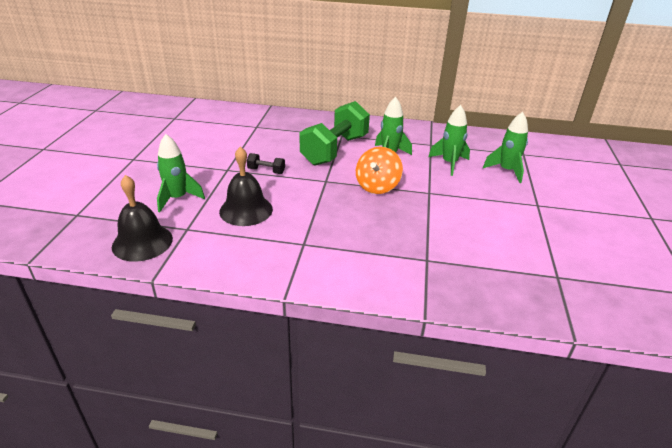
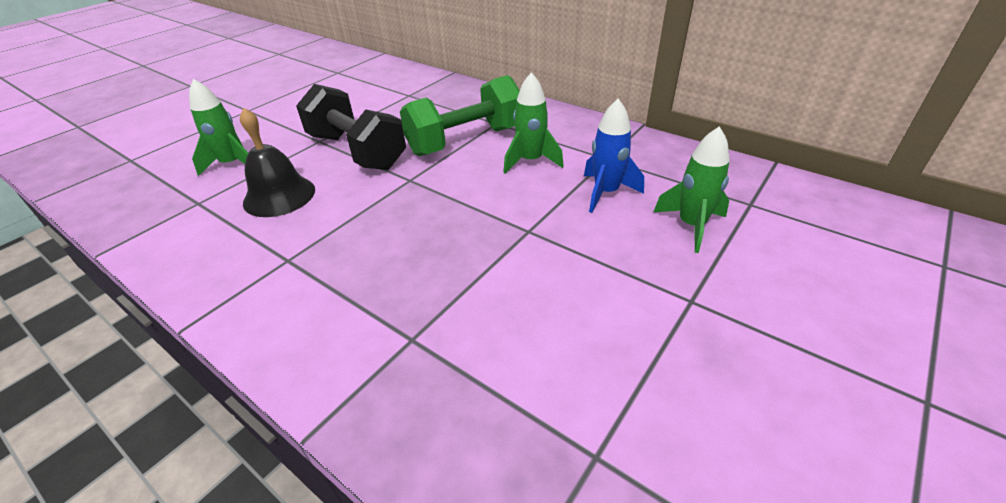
camera: 30 degrees right, 5 degrees up
(142, 242) = (141, 207): black bell -> none
(266, 171) = (357, 151): black dumbbell -> black dumbbell, size x2.45
(377, 186) = (465, 203): orange spinning top -> none
(449, 163) = (606, 193): green rocket -> blue rocket

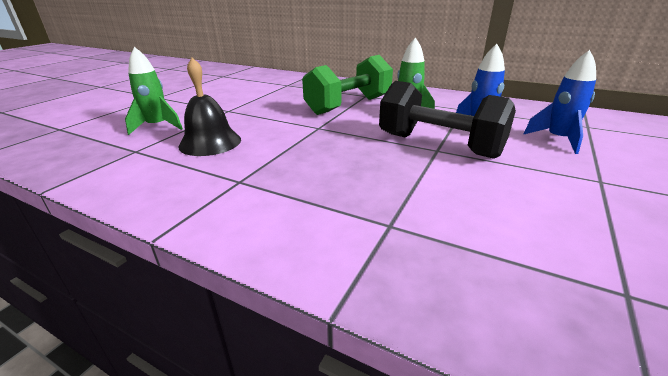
camera: 10 degrees left, 10 degrees down
(357, 151) = (264, 114): black dumbbell -> black dumbbell (438, 145)
(691, 226) = (558, 140): green rocket -> blue rocket

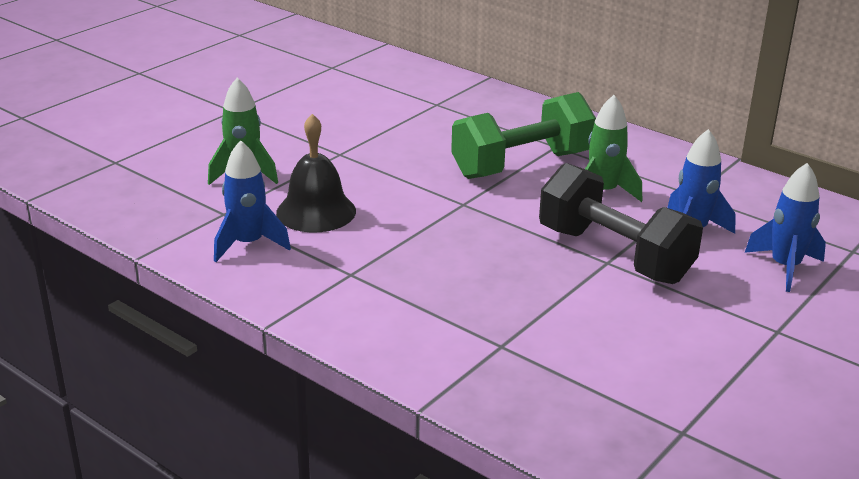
camera: 10 degrees right, 0 degrees up
(151, 169) = (248, 244): none -> blue rocket

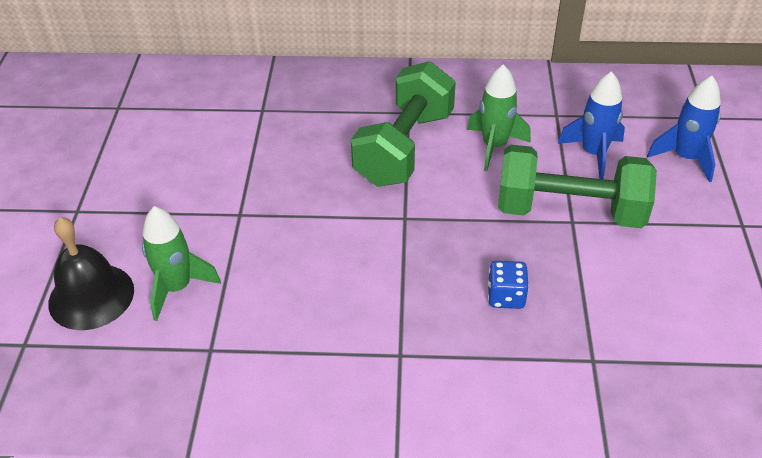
camera: 35 degrees left, 15 degrees up
(248, 244) = (275, 374): blue rocket -> none
(316, 211) = (293, 297): black bell -> black bell (91, 296)
(481, 279) = (506, 296): none -> blue dice
(614, 255) = (569, 211): black dumbbell -> green dumbbell

